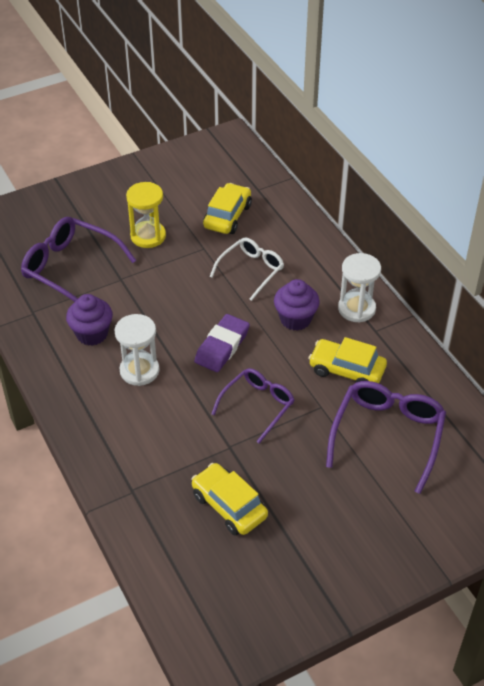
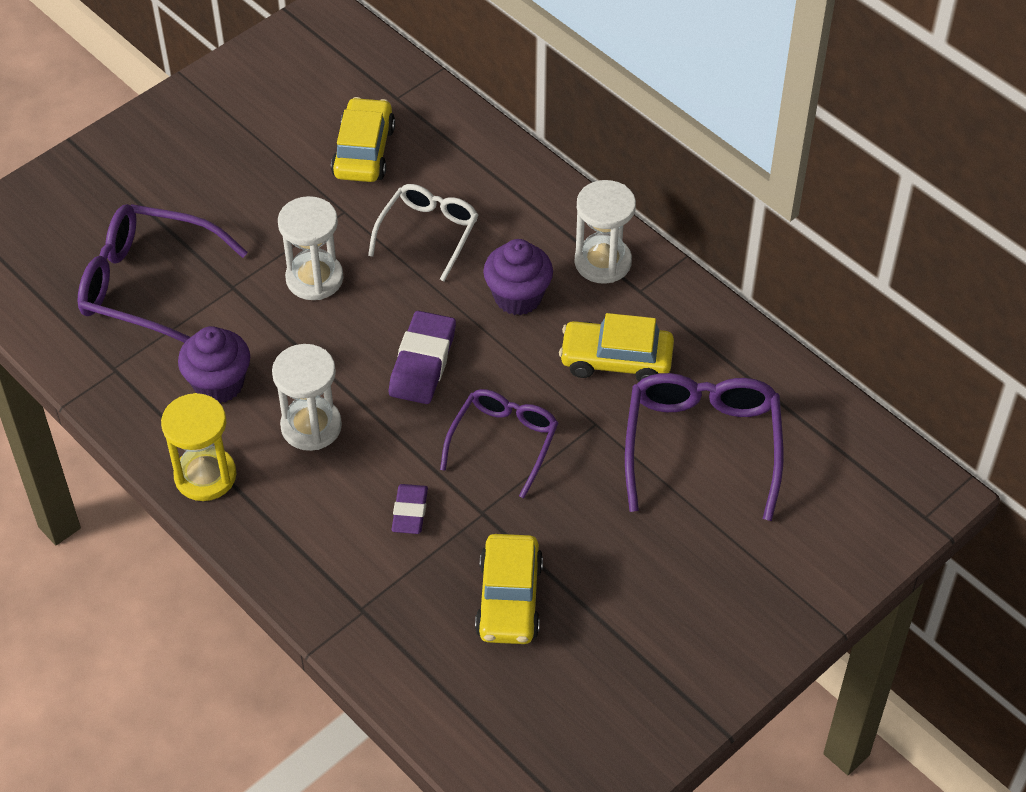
camera: 15 degrees left, 5 degrees up
(148, 236) = (251, 208): yellow hourglass -> yellow hourglass (205, 476)
(172, 283) = (314, 278): none -> white hourglass
(183, 436) = (410, 512): none -> purple eraser
(229, 506) = (509, 599): yellow car -> yellow car turned 120 degrees counterclockwise

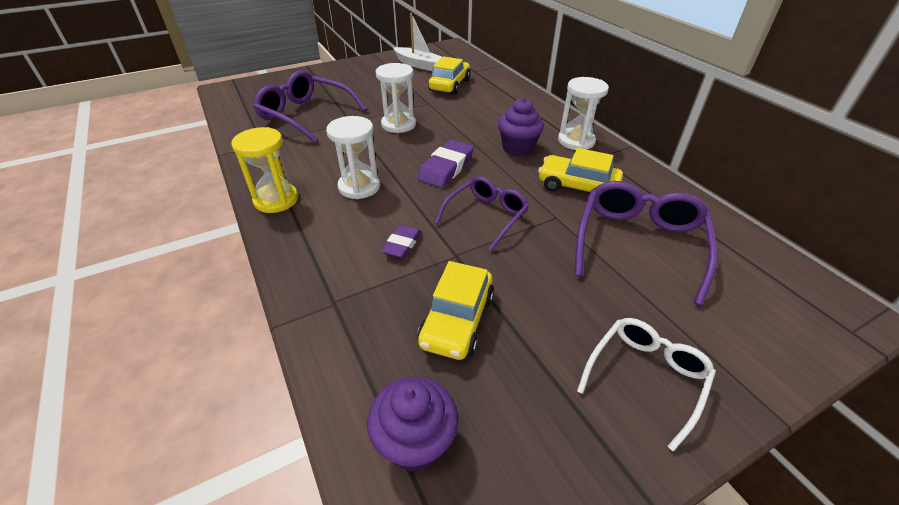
camera: 15 degrees right, 10 degrees down
(219, 384) = (315, 159): purple cupcake -> purple cupcake (415, 442)
(284, 97) = (418, 65): none -> white boat
(428, 234) = (472, 116): white glasses -> white glasses (645, 378)

